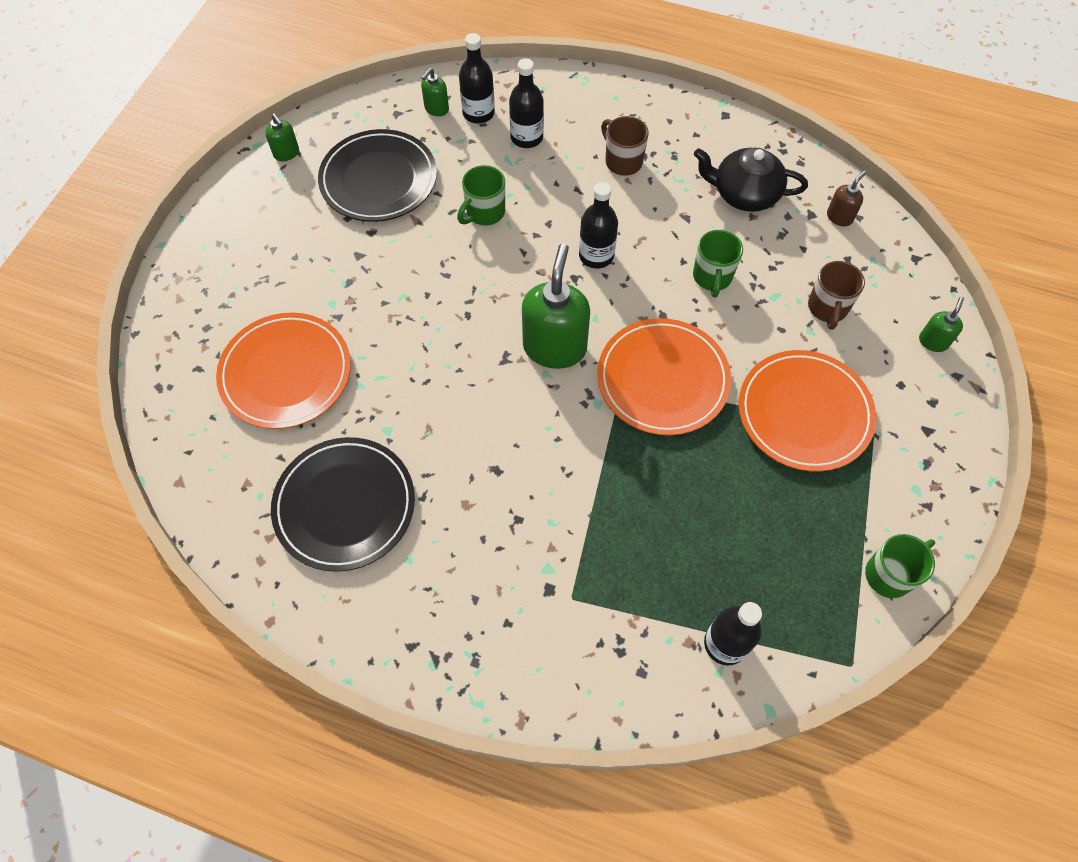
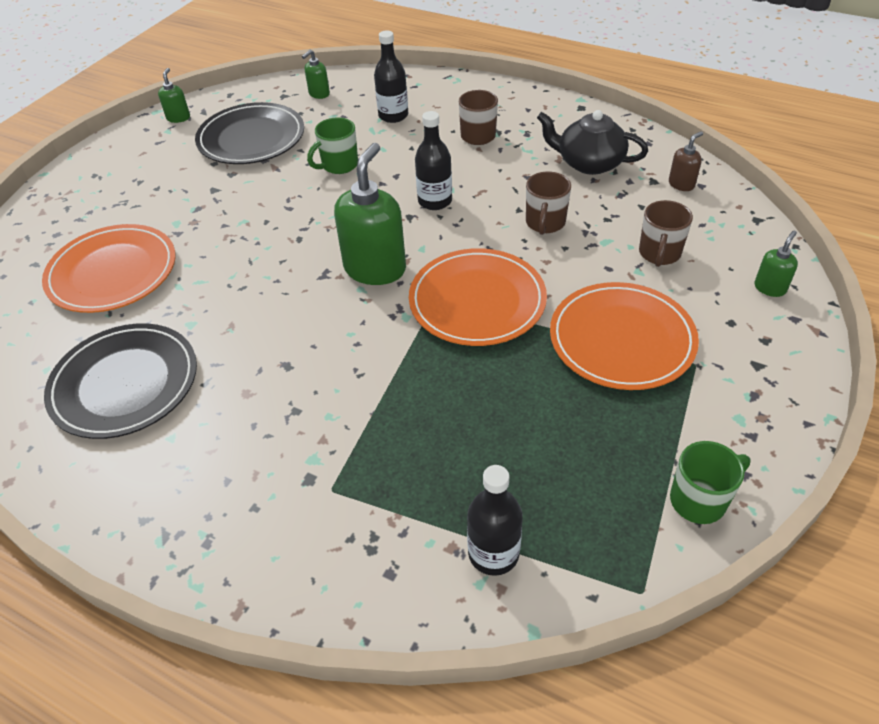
camera: 10 degrees right, 15 degrees down
(286, 153) = (178, 118): green soap dispenser -> green soap dispenser turned 150 degrees counterclockwise
(478, 113) = (355, 98): black bottle -> none
(712, 277) = (545, 223): green mug -> brown mug

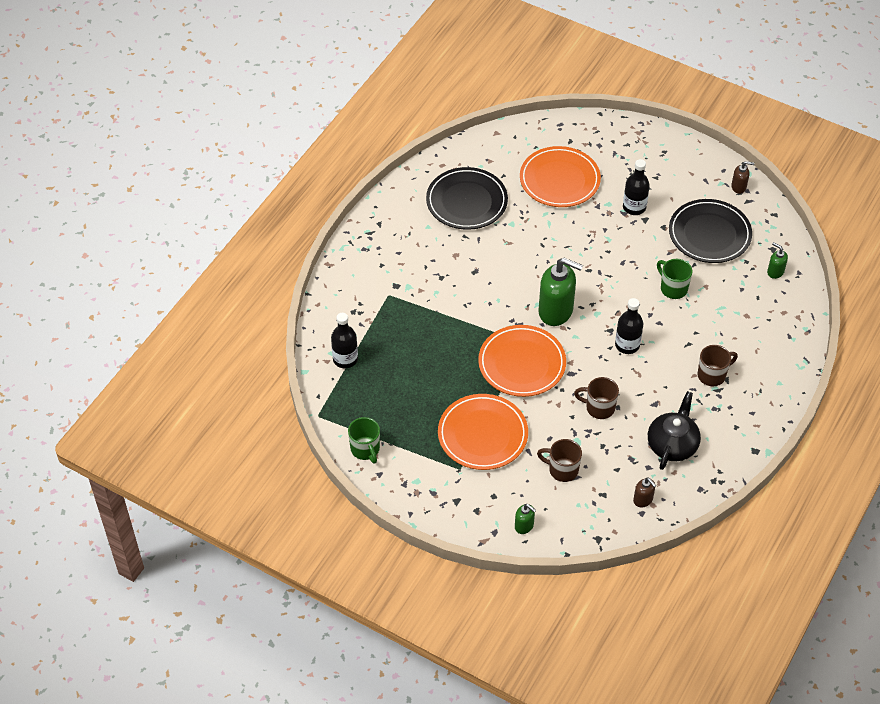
camera: 90 degrees right, 5 degrees up
(178, 118) = (739, 187): green soap dispenser -> brown soap dispenser
(393, 115) = (742, 321): black bottle -> black bottle (634, 207)

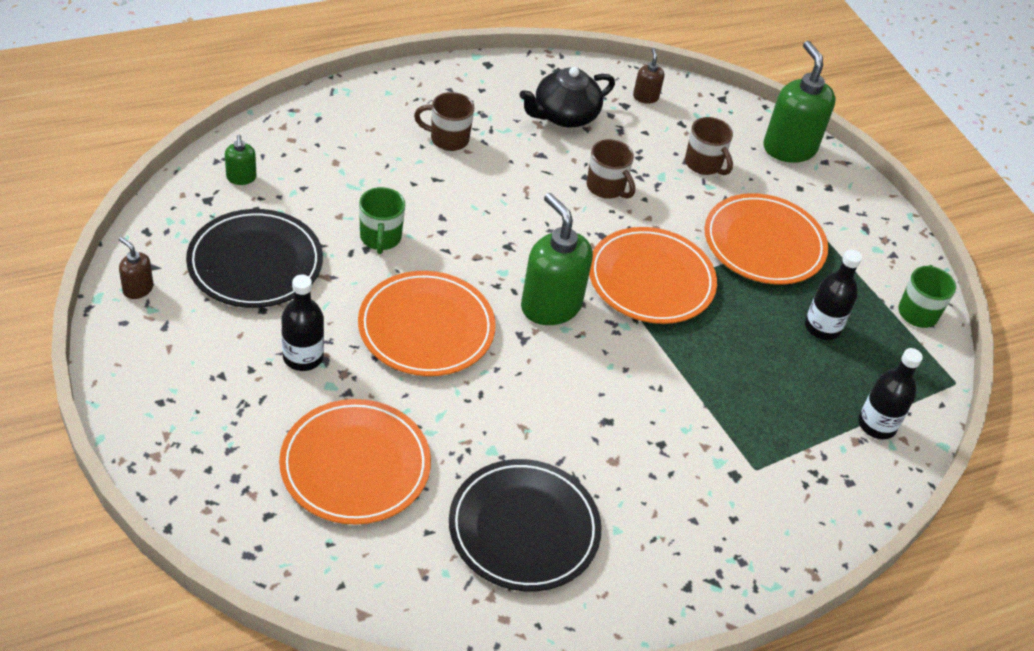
camera: 150 degrees left, 5 degrees down
(524, 526) = (789, 148): green soap dispenser -> green soap dispenser, size x2.11
(599, 258) = (426, 328): none -> orange plate
(627, 345) = (506, 220): black bottle -> black bottle (822, 327)

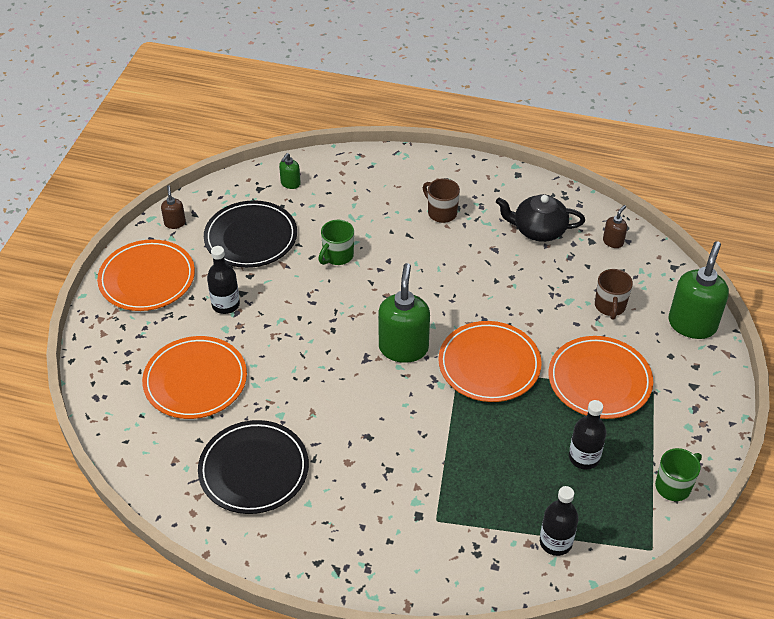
camera: 45 degrees right, 0 degrees up
(426, 328) = (312, 323): orange plate -> orange plate (147, 279)
(606, 188) = (519, 290): brown mug -> none

